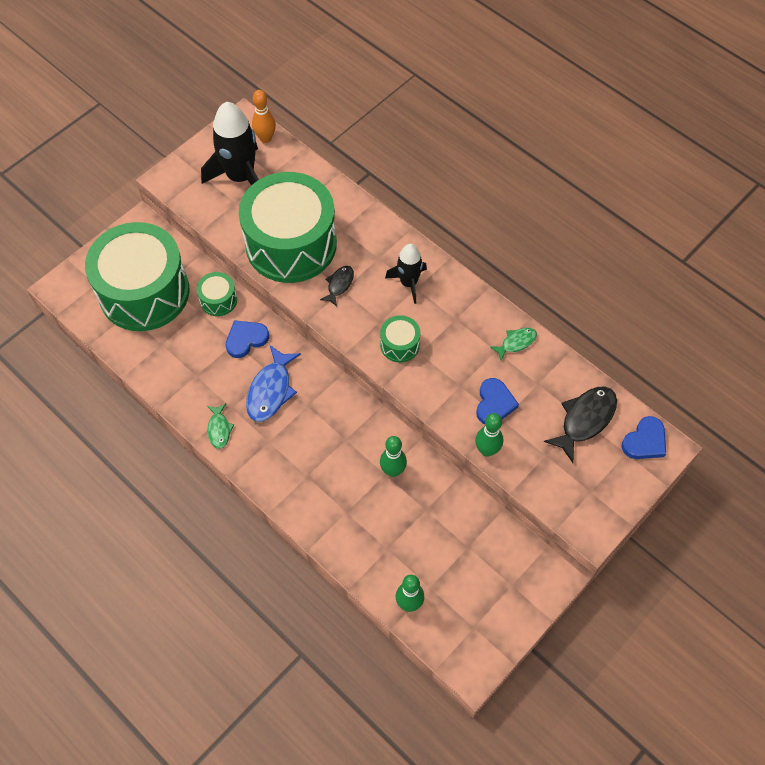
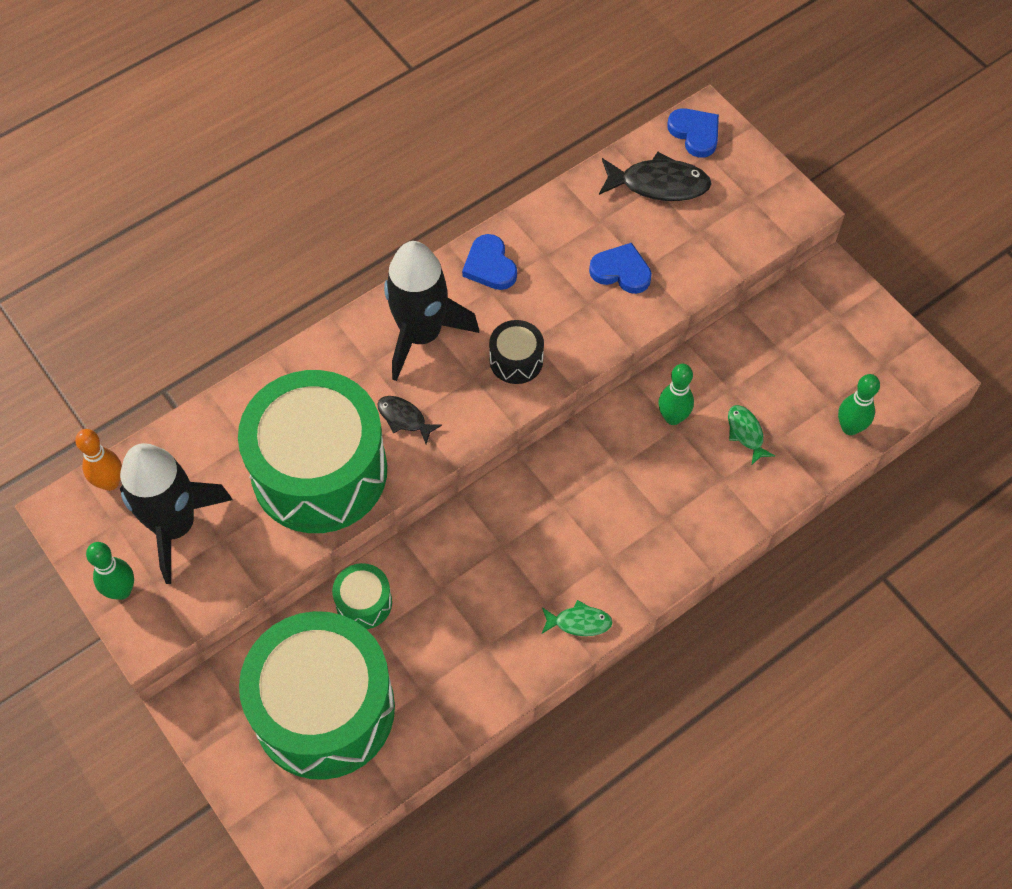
camera: 80 degrees left, 0 degrees up
(246, 339) = (440, 572): blue heart -> blue heart (490, 266)
(271, 390) = (529, 548): blue fish -> none
(399, 345) = (516, 360): green drum -> black drum
(408, 283) = (421, 334): black rocket -> black rocket, size x1.70
(487, 450) = (684, 291): green bowling pin -> green bowling pin (121, 591)
(516, 343) = (539, 232): green fish -> green fish (746, 433)
(585, 420) = (658, 184): black fish -> black fish turned 135 degrees clockwise

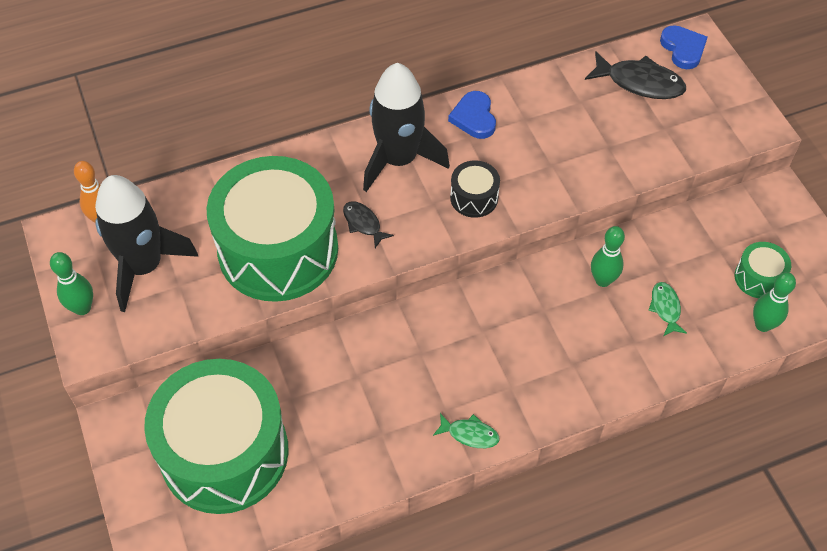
camera: 15 degrees right, 5 degrees down
(364, 602) = (287, 372): green drum -> green drum (758, 278)
(621, 271) = (587, 145): blue heart -> none

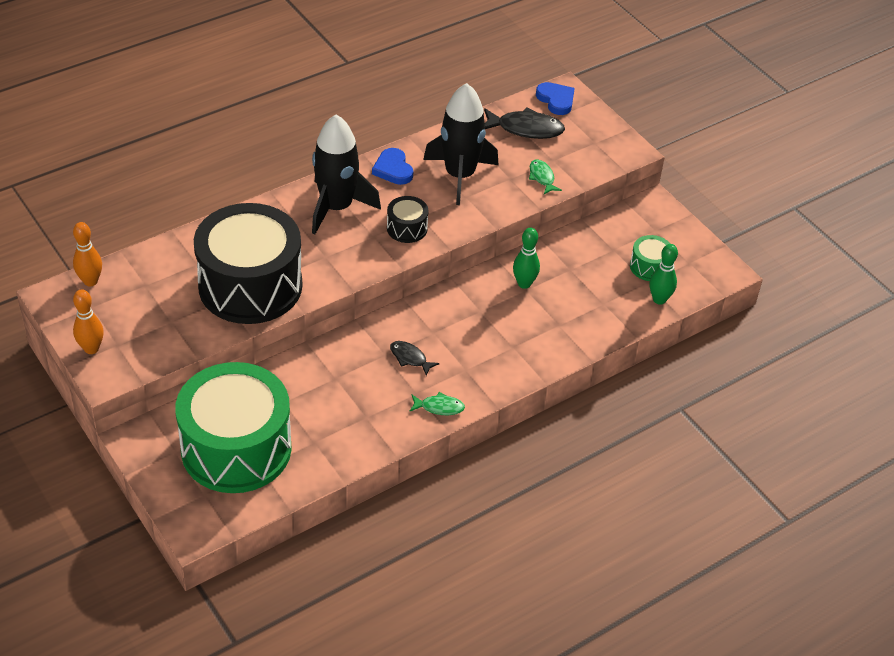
camera: 15 degrees left, 10 degrees down
(82, 308) = (91, 348): green bowling pin -> orange bowling pin
(144, 266) = (136, 311): black rocket -> black rocket (460, 175)
(278, 250) = (250, 285): green drum -> black drum
(363, 223) = (318, 258): black fish -> black fish (410, 358)
(665, 308) = (579, 297): green fish -> green fish (542, 177)

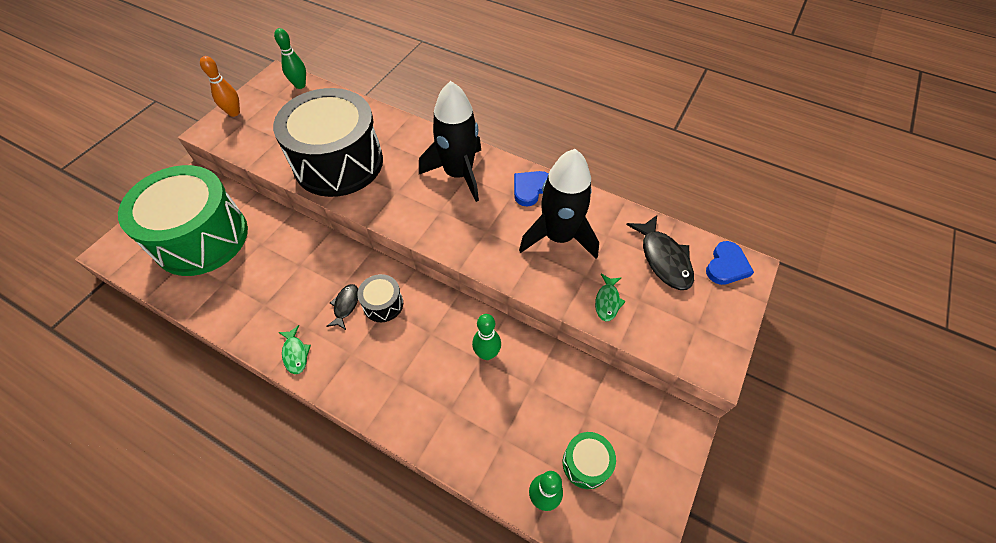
camera: 65 degrees right, 10 degrees up
(90, 281) = (300, 85): orange bowling pin -> green bowling pin
(407, 228) = (464, 228): black drum -> black drum (383, 304)
(542, 177) = (607, 301): green fish -> green fish turned 150 degrees clockwise

